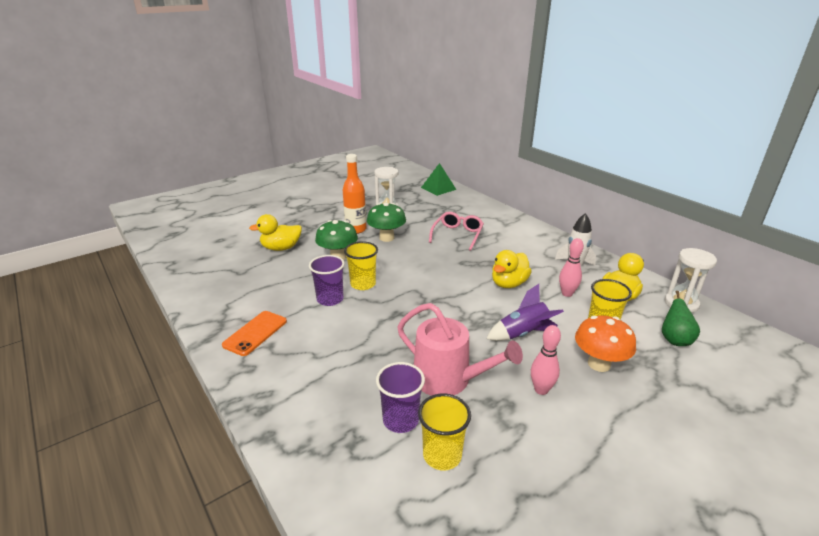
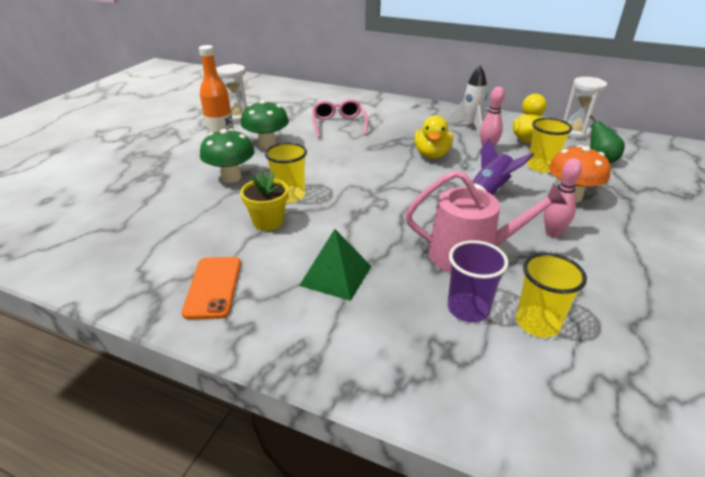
camera: 30 degrees left, 5 degrees up
(281, 248) = (147, 187): yellow duck -> none
(330, 299) = (268, 222): purple cup -> yellow flower pot
(438, 188) = (273, 86): green pyramid -> green pyramid (336, 275)

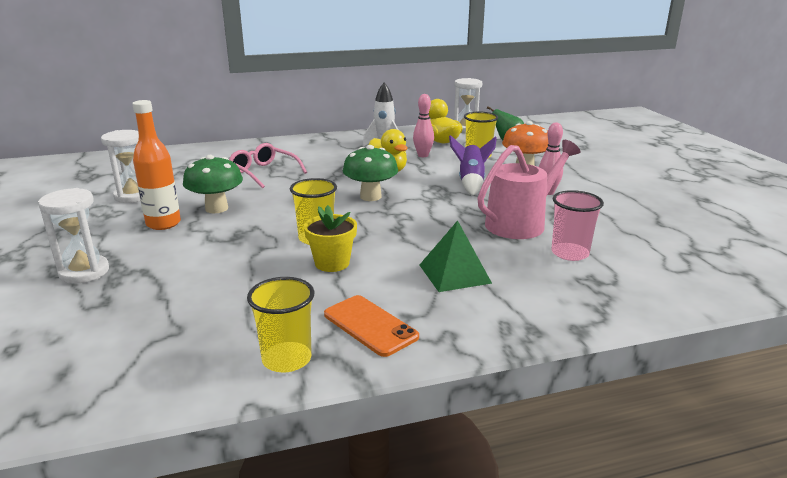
camera: 40 degrees left, 10 degrees down
(139, 164) = (84, 272): none -> white hourglass
(231, 177) = (228, 245): green mushroom -> green mushroom (370, 197)
(468, 309) = (570, 253): purple cup -> pink cup
(537, 323) = (616, 243): yellow cup -> yellow cup (287, 359)

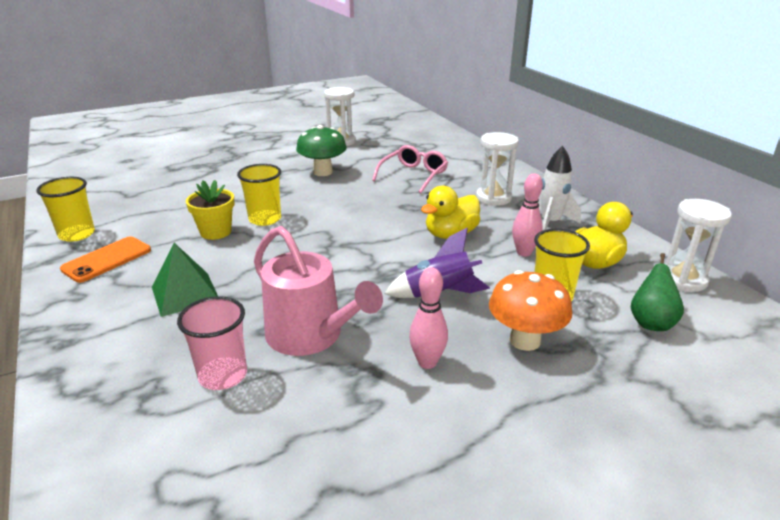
camera: 80 degrees right, 5 degrees up
(84, 272) = (214, 155): white hourglass -> white hourglass (493, 198)
(163, 224) = (290, 161): orange bottle -> none
(370, 197) = (369, 233): green mushroom -> none

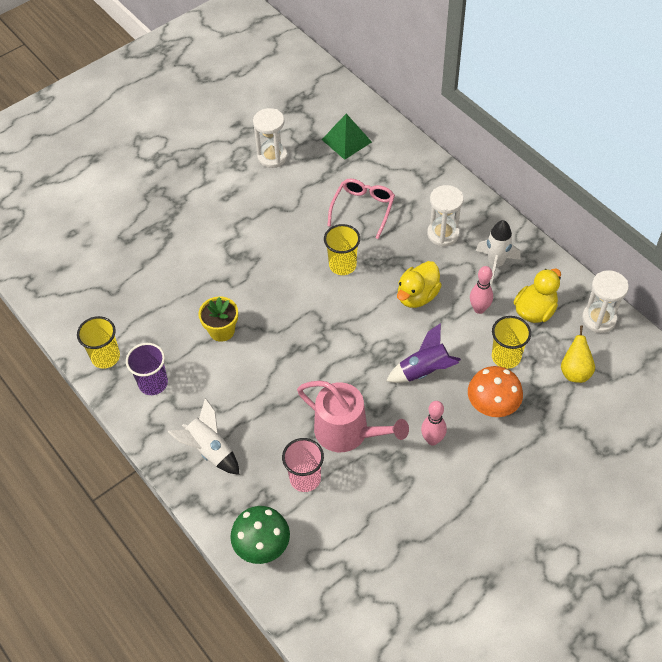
camera: 10 degrees left, 25 degrees up
(107, 259) = (153, 383): orange phone -> purple cup
(120, 325) = (209, 450): none -> white rocket
(185, 293) = (238, 409): green pyramid -> green pyramid (346, 140)
(265, 219) = (255, 304): yellow cup -> yellow cup (342, 265)
(323, 172) = (276, 219): green mushroom -> green mushroom (262, 546)
(651, 322) = (575, 371): green pear -> yellow pear

